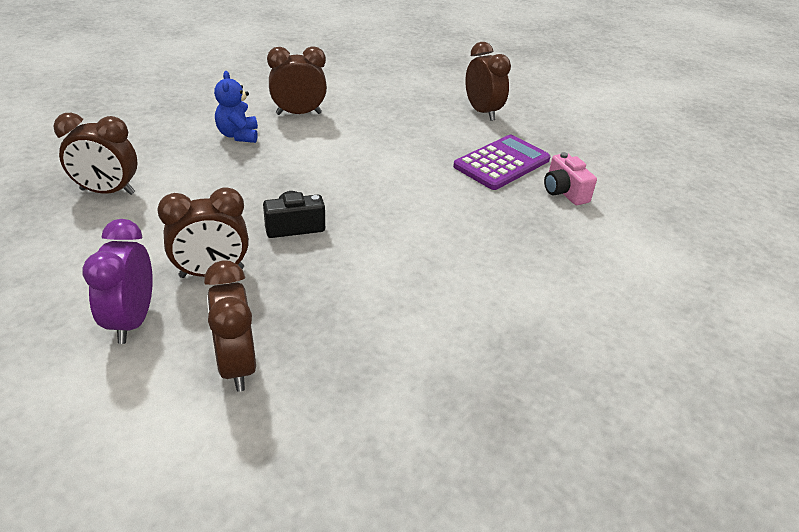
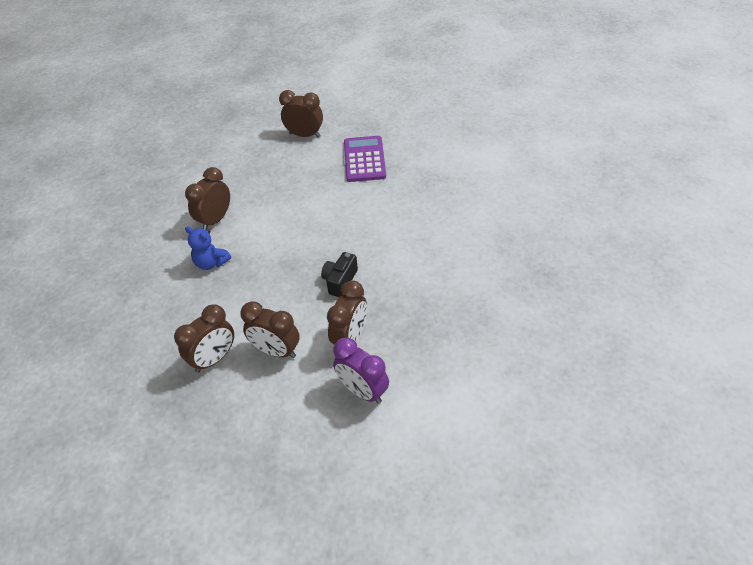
camera: 45 degrees left, 10 degrees up
(237, 365) = (436, 358): brown clock -> brown clock (276, 351)
(564, 192) = (413, 152): pink camera -> none

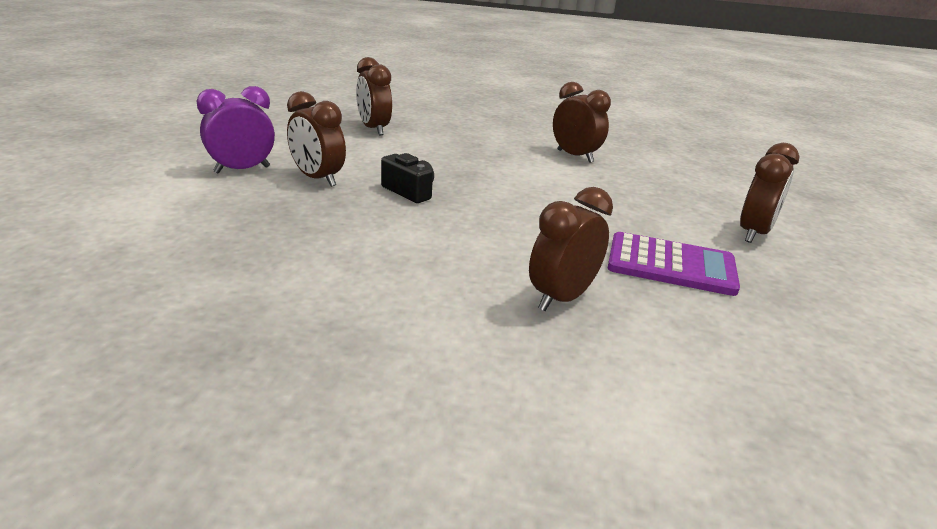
camera: 105 degrees right, 20 degrees down
(211, 263) = (504, 145): blue teddy bear -> none
(276, 351) = (349, 149): brown clock -> brown clock (562, 298)

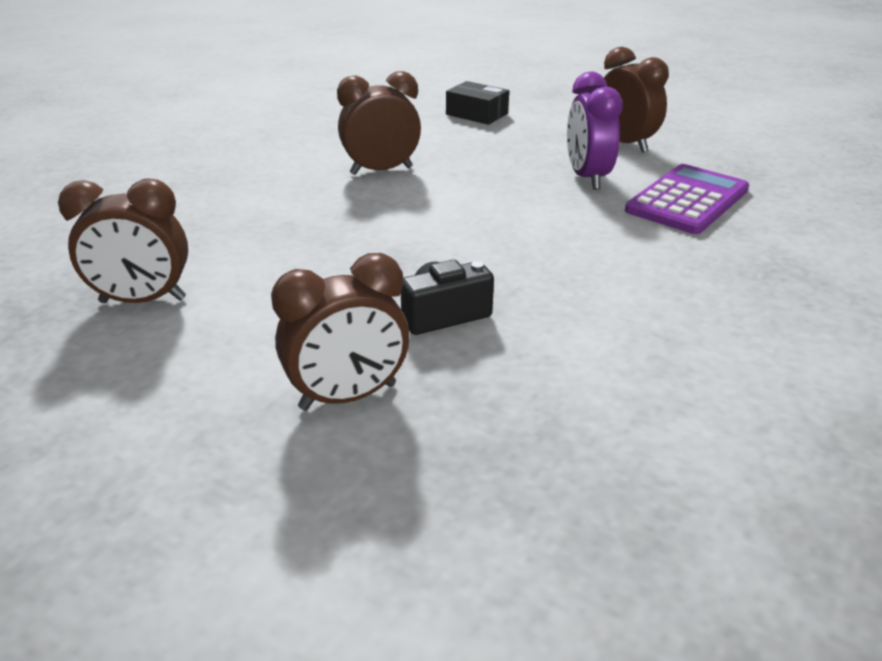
camera: 65 degrees left, 5 degrees up
(242, 170) = (248, 489): purple clock -> purple clock (587, 178)
(562, 298) = (757, 275): brown clock -> none
(718, 173) = (477, 114): none -> black box

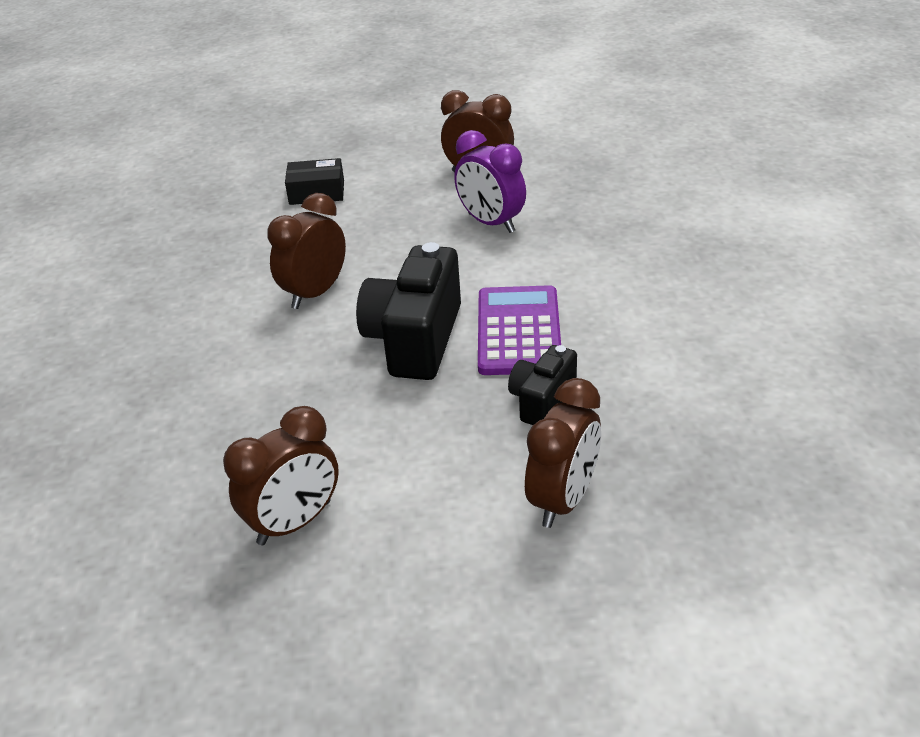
camera: 35 degrees left, 5 degrees up
(407, 228) = (415, 339): none -> black camera
(687, 200) = (585, 212): purple calculator -> purple calculator (519, 331)

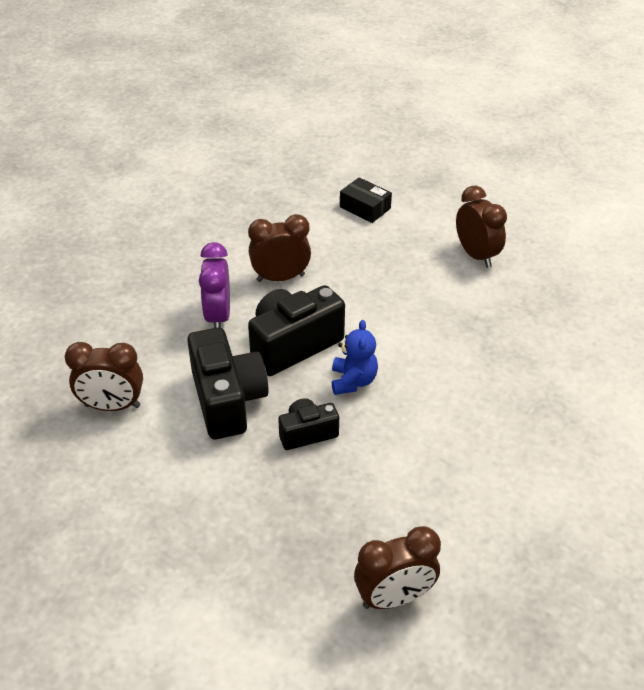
camera: 40 degrees right, 5 degrees up
(419, 428) = (227, 400): none -> black camera
(491, 223) = (436, 296): purple clock -> purple clock (218, 316)
(519, 331) = (353, 381): purple calculator -> blue teddy bear
(563, 500) = (240, 497): brown clock -> brown clock (394, 597)

